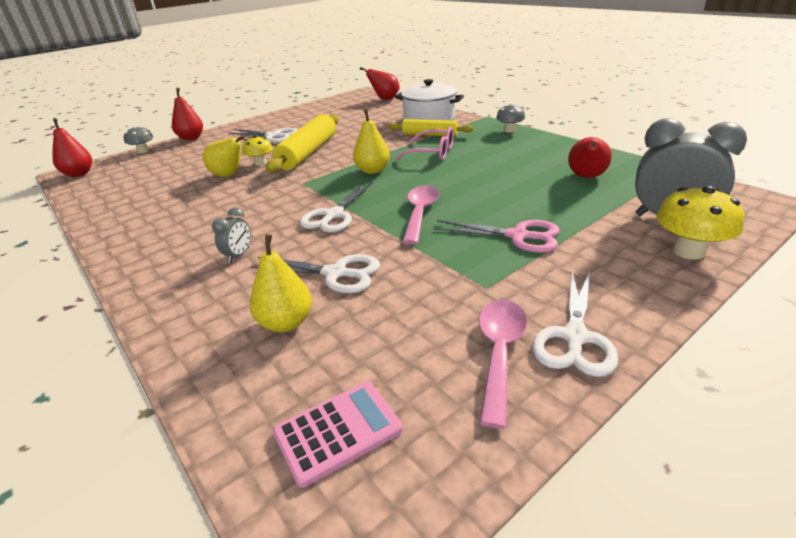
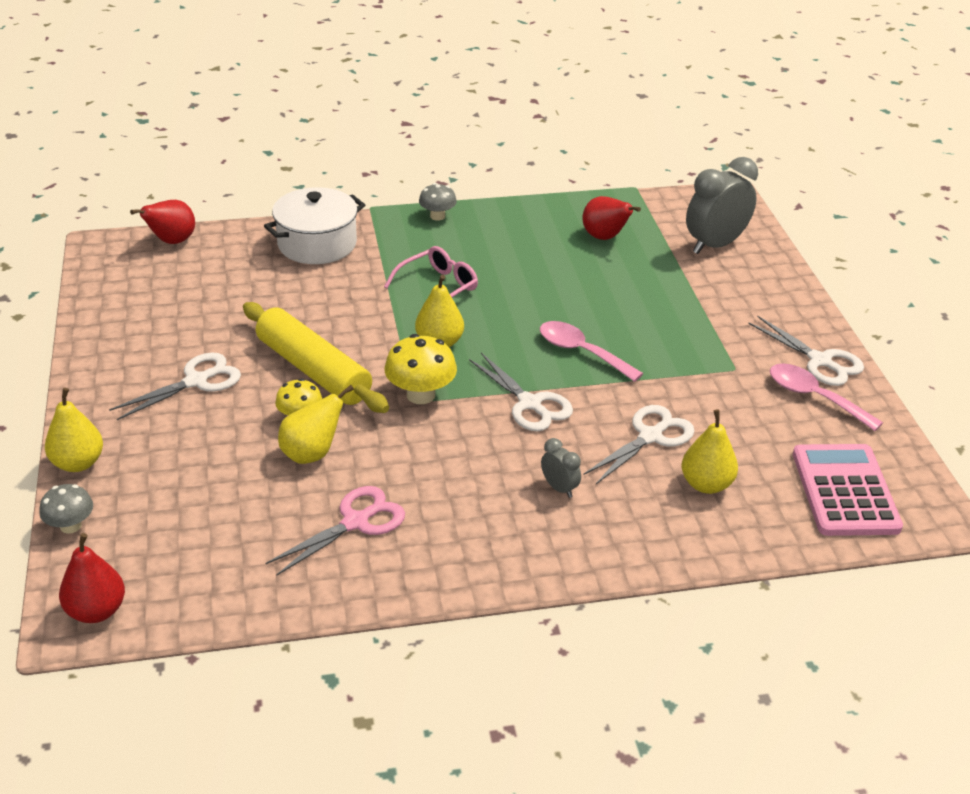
camera: 65 degrees left, 5 degrees up
(191, 138) = (78, 463): red pear -> yellow pear
(338, 432) = (845, 491): pink calculator -> pink calculator, size x1.51
(429, 135) = (377, 266): yellow rolling pin -> none
(518, 236) = (675, 321): pink scissors -> pink scissors (356, 522)
(688, 251) = (762, 265): yellow mushroom -> yellow mushroom (420, 395)

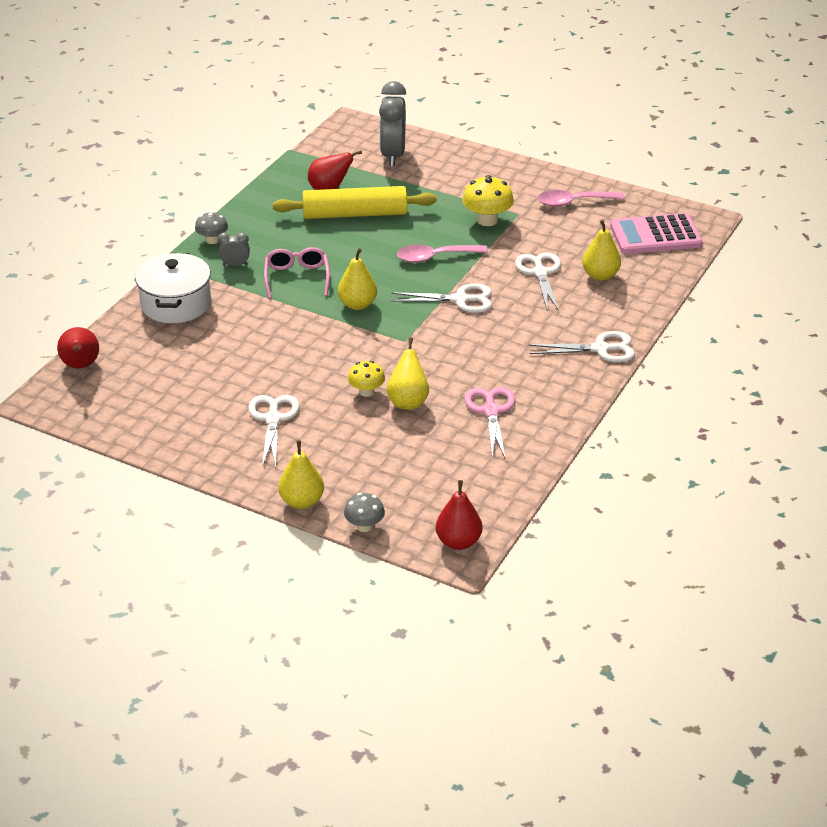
camera: 50 degrees left, 0 degrees up
(313, 370) = (322, 366): yellow rolling pin -> yellow rolling pin (355, 214)
(420, 395) = (401, 335): yellow mushroom -> yellow mushroom (487, 220)
(559, 488) = (546, 325): grey clock -> grey clock (235, 265)
(820, 361) = (546, 183): white scissors -> white scissors (600, 349)
(845, 491) = (655, 235): pink calculator -> pink calculator turned 45 degrees counterclockwise

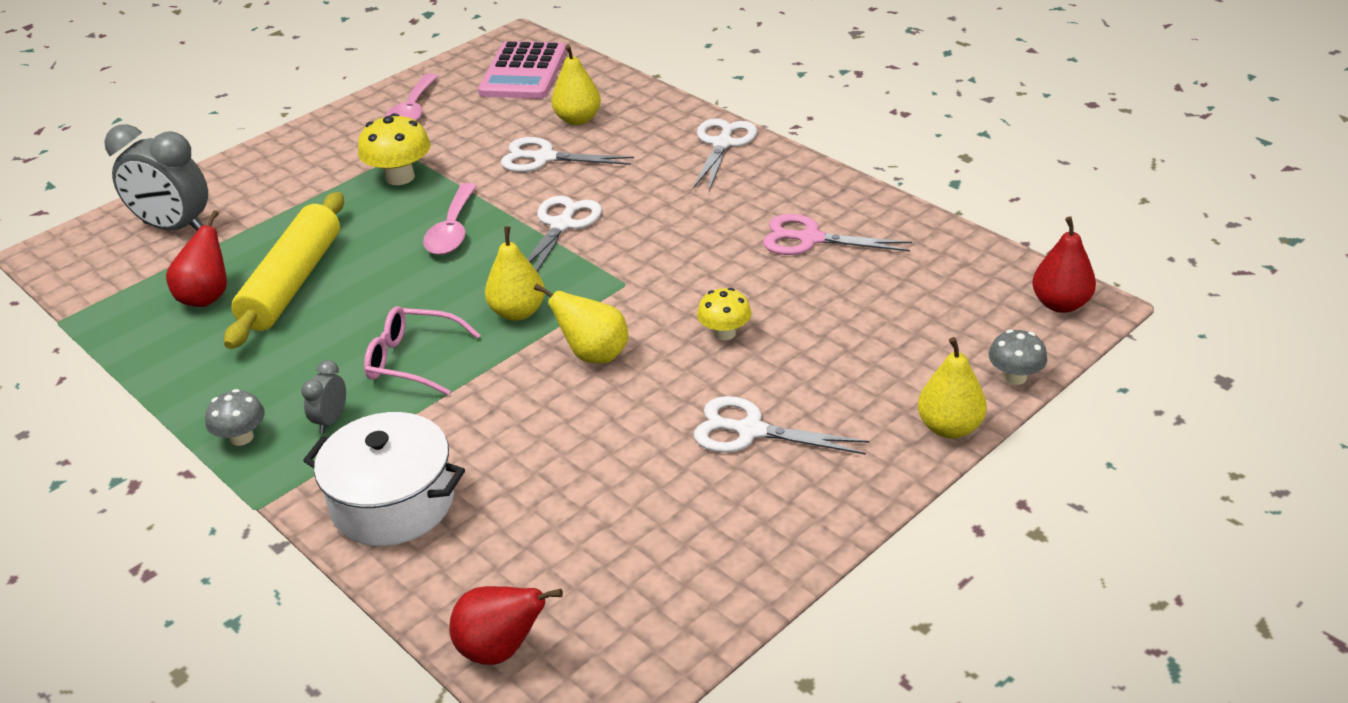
camera: 70 degrees left, 0 degrees up
(408, 402) = (762, 301): yellow pear -> yellow pear (594, 355)

